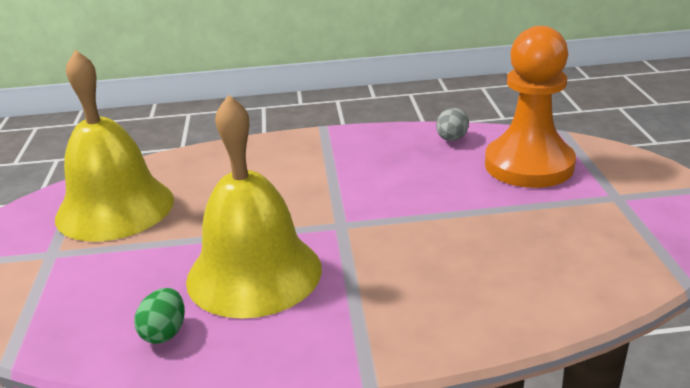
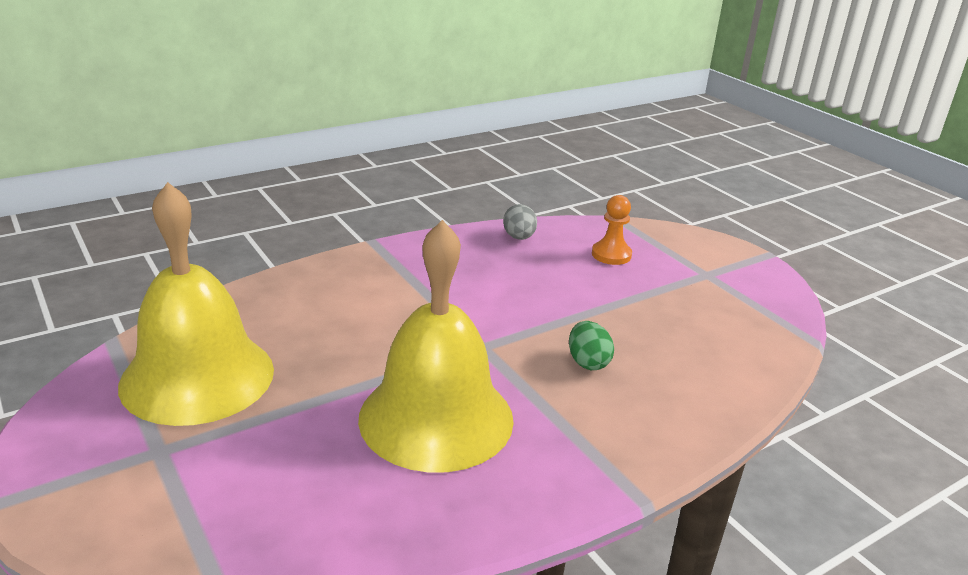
camera: 30 degrees left, 0 degrees up
(164, 333) = (393, 507): green egg -> green egg (588, 362)
(529, 165) = (611, 255): orange pawn -> orange pawn, size x0.45

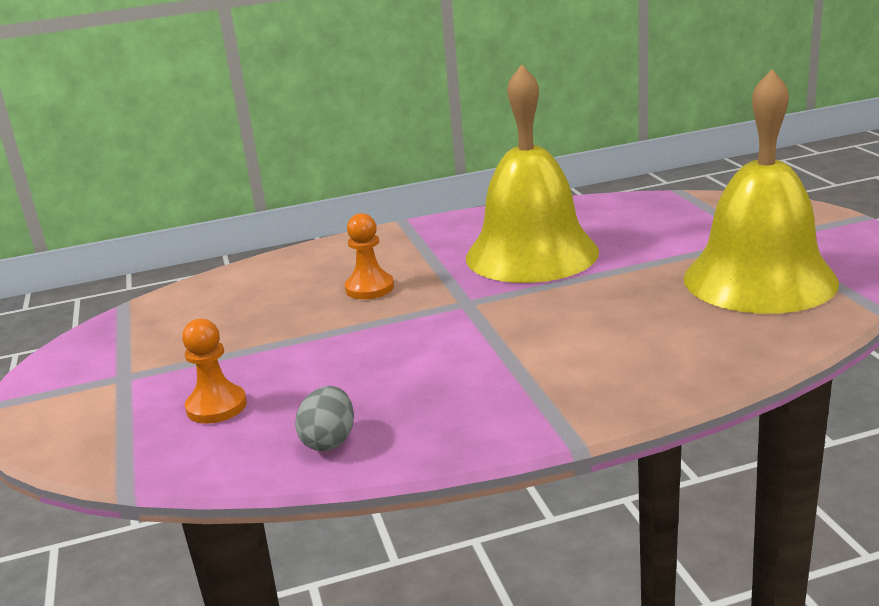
camera: 160 degrees left, 5 degrees down
(588, 362) = (369, 288): green egg -> orange pawn

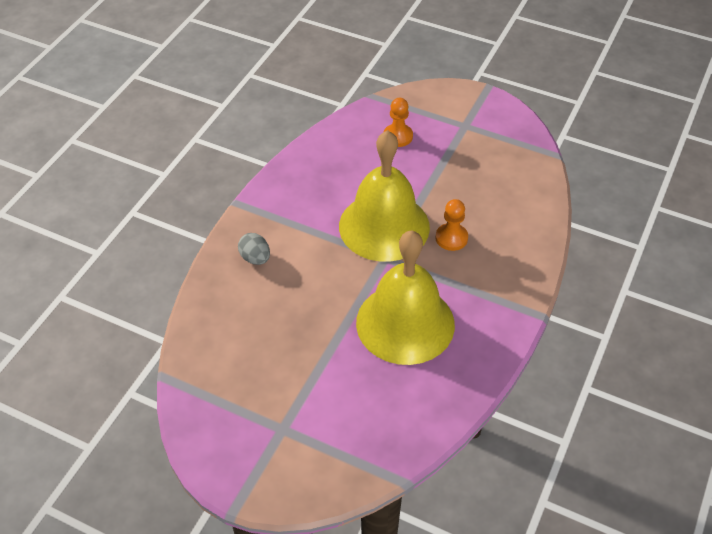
camera: 130 degrees right, 25 degrees up
(329, 441) = (328, 149): grey egg -> grey egg (255, 258)
(759, 279) = (248, 372): yellow bell -> yellow bell (384, 226)

